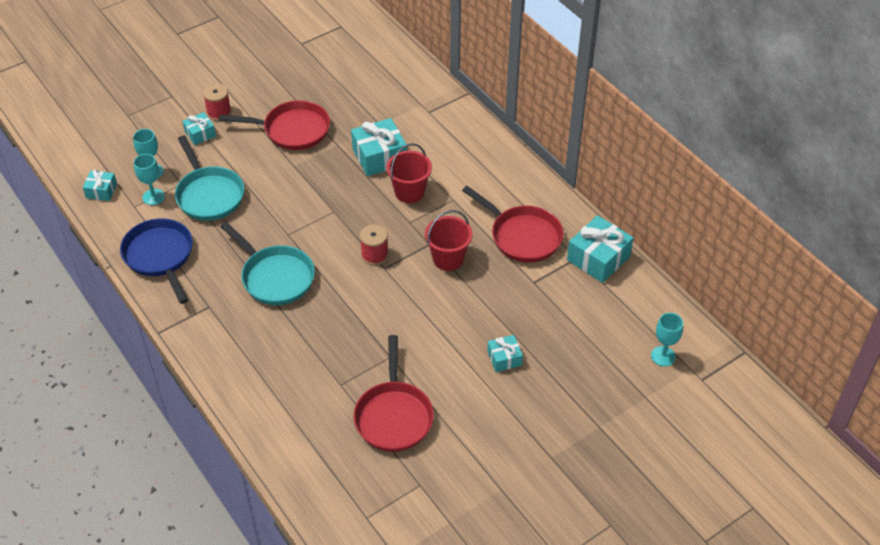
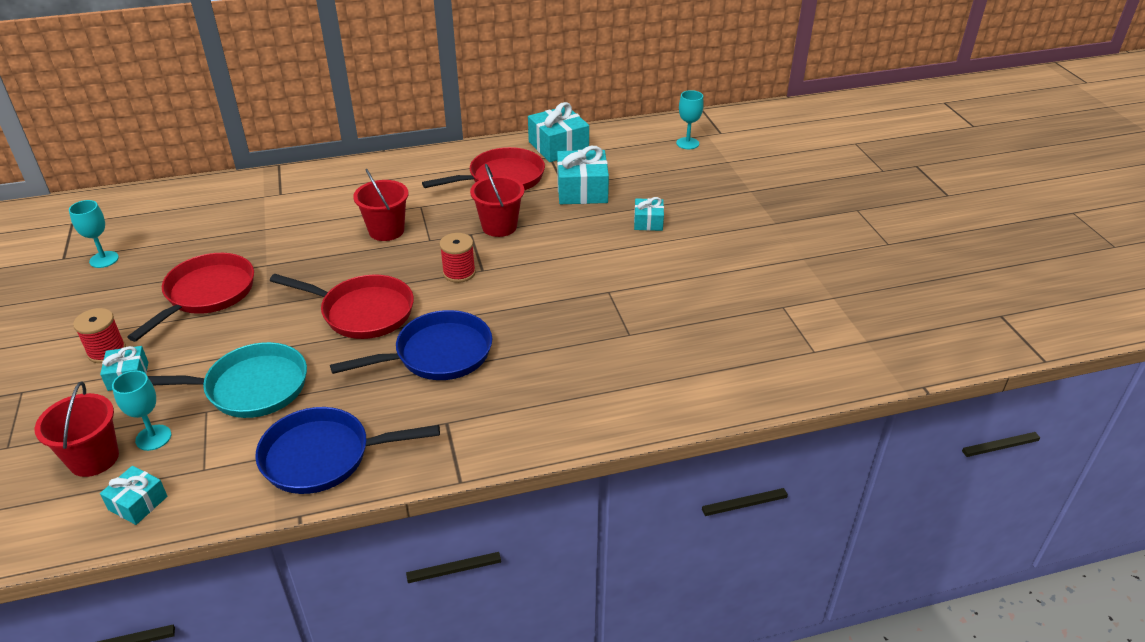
camera: 70 degrees left, 10 degrees down
(129, 155) = (94, 458): none -> red bucket
(153, 197) = (204, 445): turquoise goblet -> turquoise goblet (104, 259)
(275, 277) = (438, 354): turquoise pan -> blue pan
(379, 157) = (315, 239): turquoise gift -> turquoise gift (582, 190)
(393, 416) = (689, 305): red pan -> red pan (362, 312)

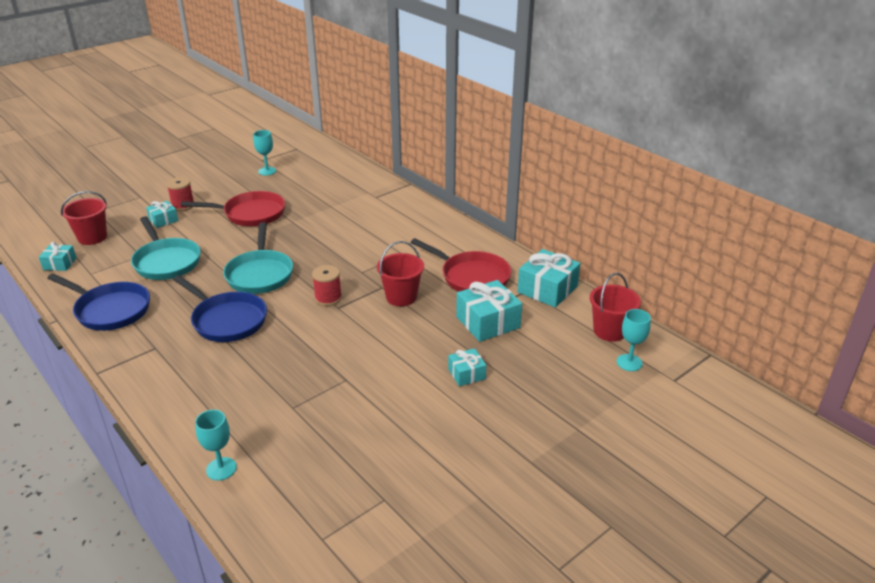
camera: 65 degrees right, 5 degrees down
(153, 437) = (113, 248): turquoise goblet -> turquoise goblet (221, 469)
(323, 456) = (110, 310): blue pan -> blue pan turned 150 degrees clockwise
(362, 312) = (260, 274): red pan -> turquoise pan
(386, 230) = (361, 251): red bucket -> red bucket (609, 331)

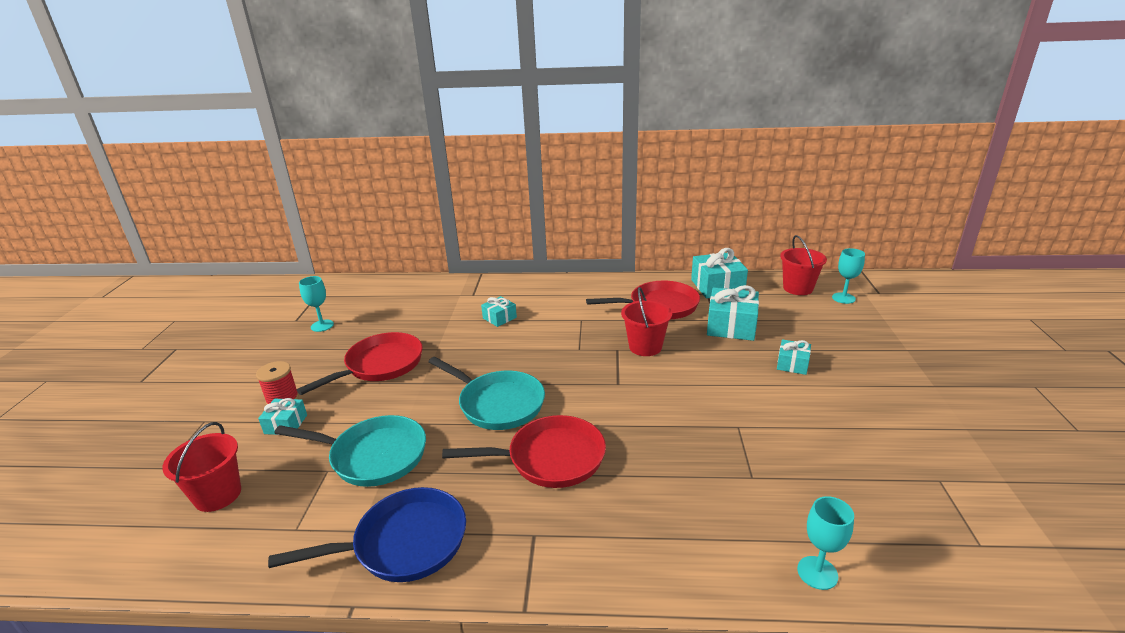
camera: 45 degrees left, 5 degrees down
(60, 264) = (225, 550): turquoise gift -> turquoise gift (499, 318)
(227, 320) = (550, 458): blue pan -> red pan
(328, 298) = (596, 383): red spool -> none

